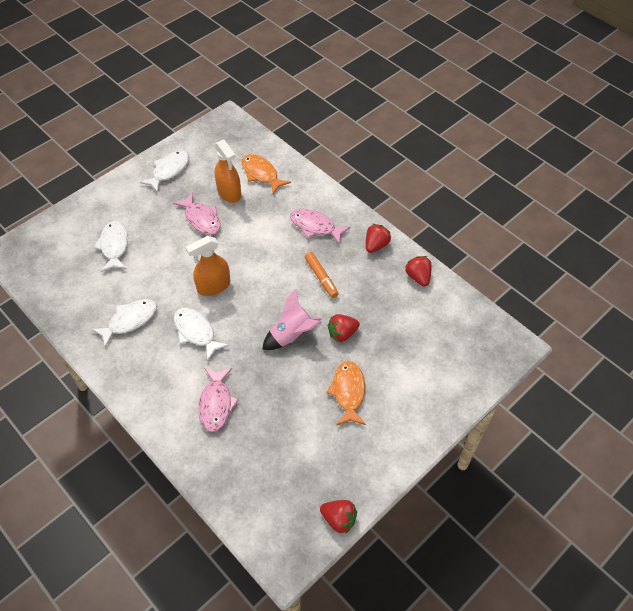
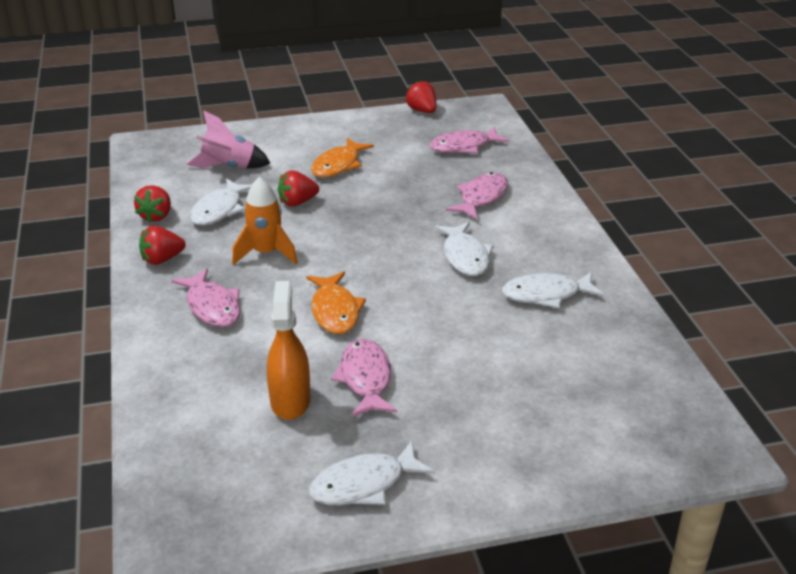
camera: 150 degrees left, 20 degrees down
(114, 246) = (529, 392): white fish -> white fish (219, 210)
(213, 286) = (410, 291): orange spray bottle -> none
(261, 174) = (212, 410): orange fish -> orange fish (335, 311)
(266, 472) = (463, 147): none -> pink fish
(292, 335) = (354, 218): pink rocket -> pink rocket (229, 167)
(321, 277) = (266, 253): orange marker -> orange rocket
(342, 333) = (297, 202): red strawberry -> red strawberry turned 150 degrees clockwise

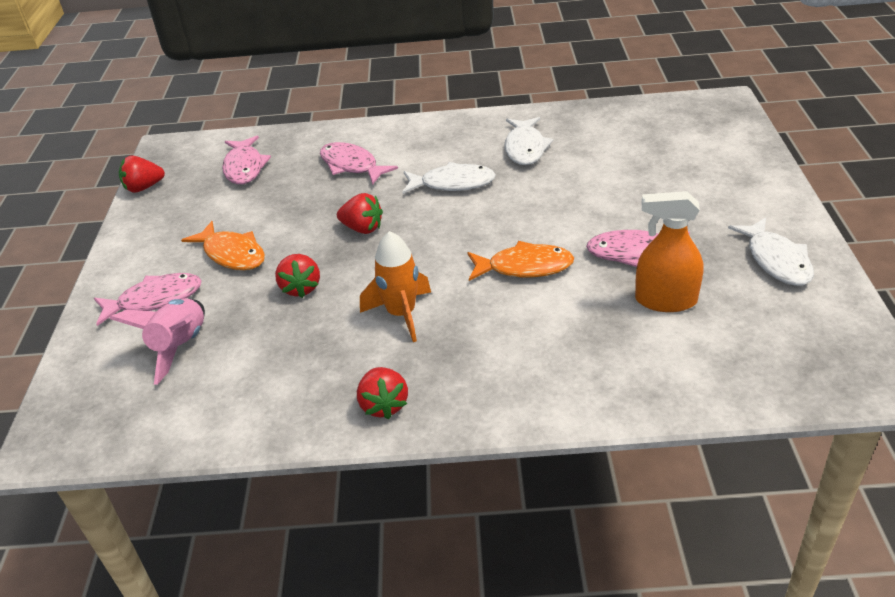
camera: 75 degrees left, 5 degrees up
(156, 216) = (274, 415): red strawberry -> red strawberry (362, 228)
(212, 307) = (497, 357): pink fish -> pink fish (155, 300)
(219, 210) = (287, 354): white fish -> none

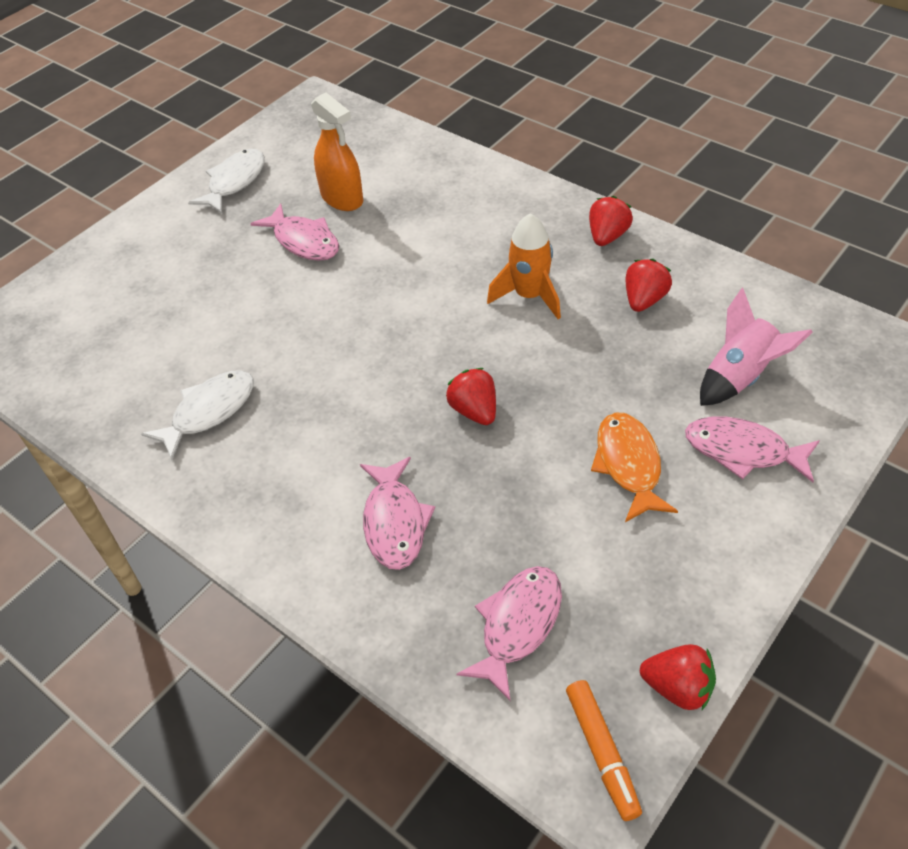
camera: 140 degrees left, 10 degrees up
(170, 155) = (602, 752): none -> orange marker
(301, 288) = (590, 374): red strawberry -> red strawberry (644, 300)
(453, 183) = (332, 411): white fish -> none
(525, 267) = (392, 279): orange fish -> none

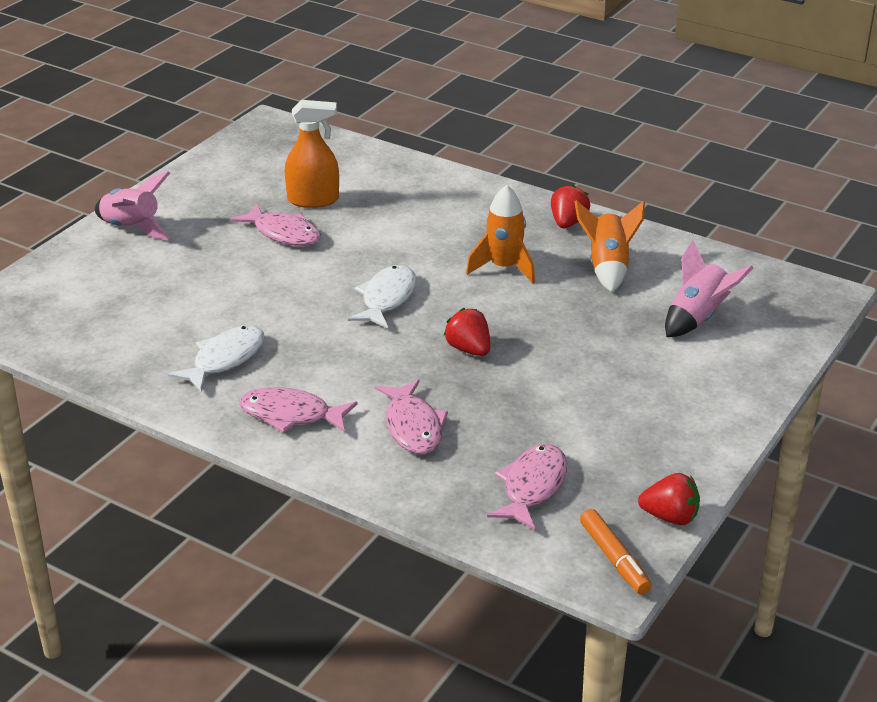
camera: 10 degrees left, 15 degrees down
(152, 230) = (132, 228): none -> pink rocket
(234, 182) = (204, 189): white fish -> white fish (387, 298)
(342, 198) = (313, 200): orange spray bottle -> orange spray bottle turned 45 degrees counterclockwise
(628, 465) = (610, 380): orange fish -> none
(644, 300) = (607, 267): red strawberry -> orange rocket
(742, 451) = (706, 367): pink fish -> pink fish (291, 415)

